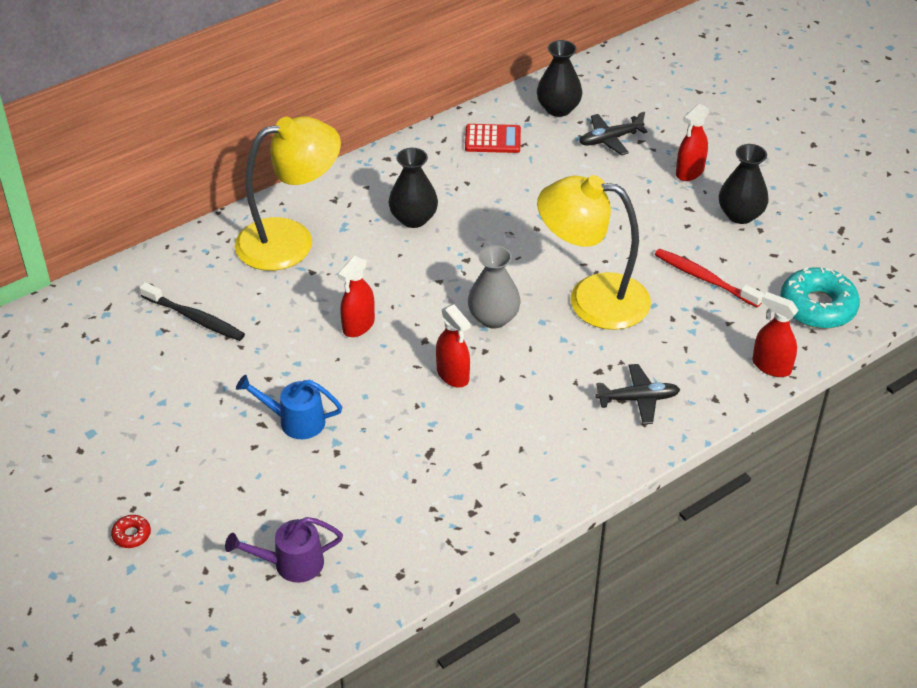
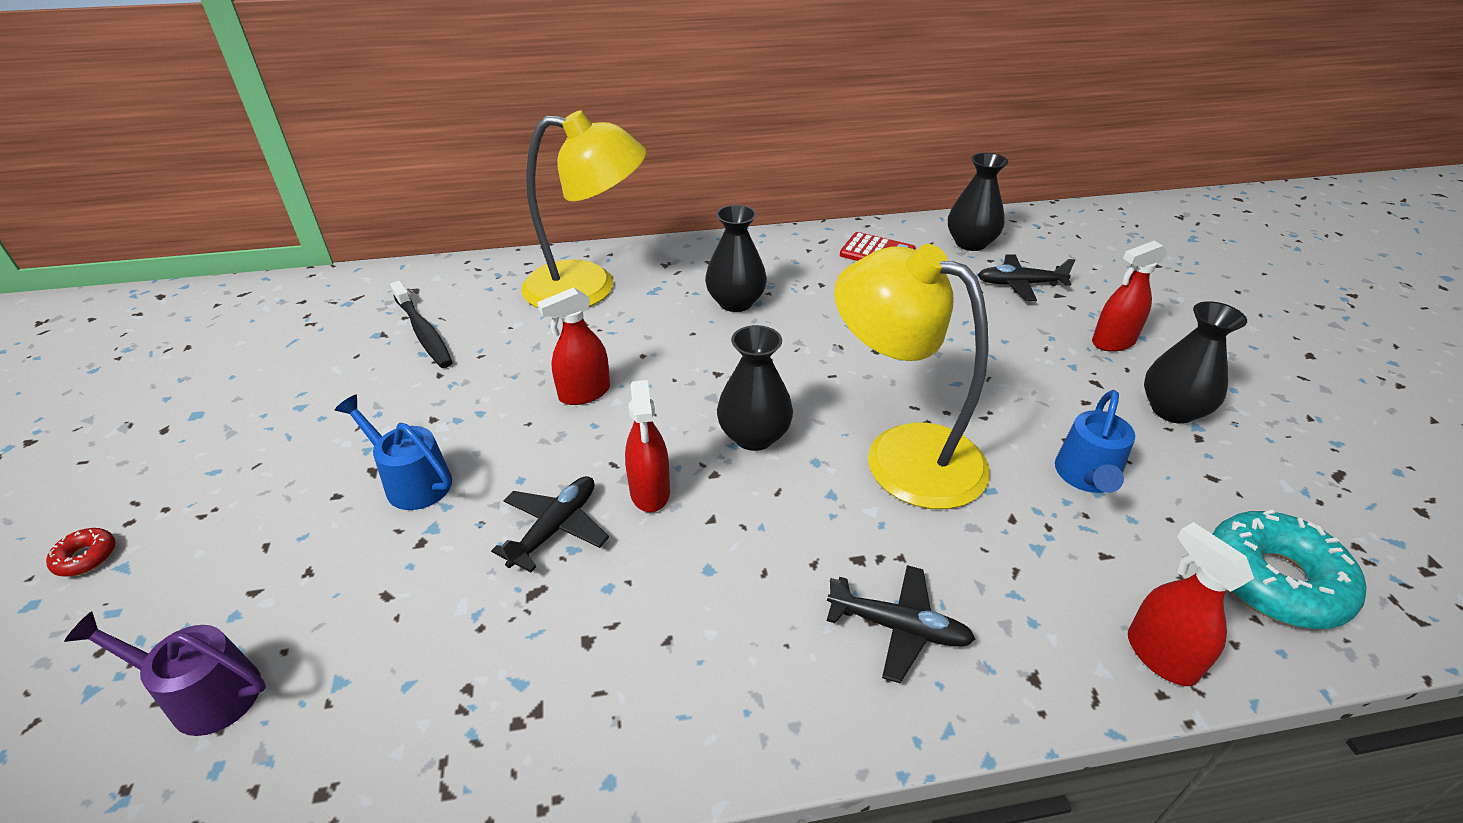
camera: 25 degrees right, 5 degrees down
(412, 415) = (555, 528): none -> black plane
(493, 318) = (754, 436): grey vase -> black vase
(704, 278) = (1086, 478): red toothbrush -> blue watering can

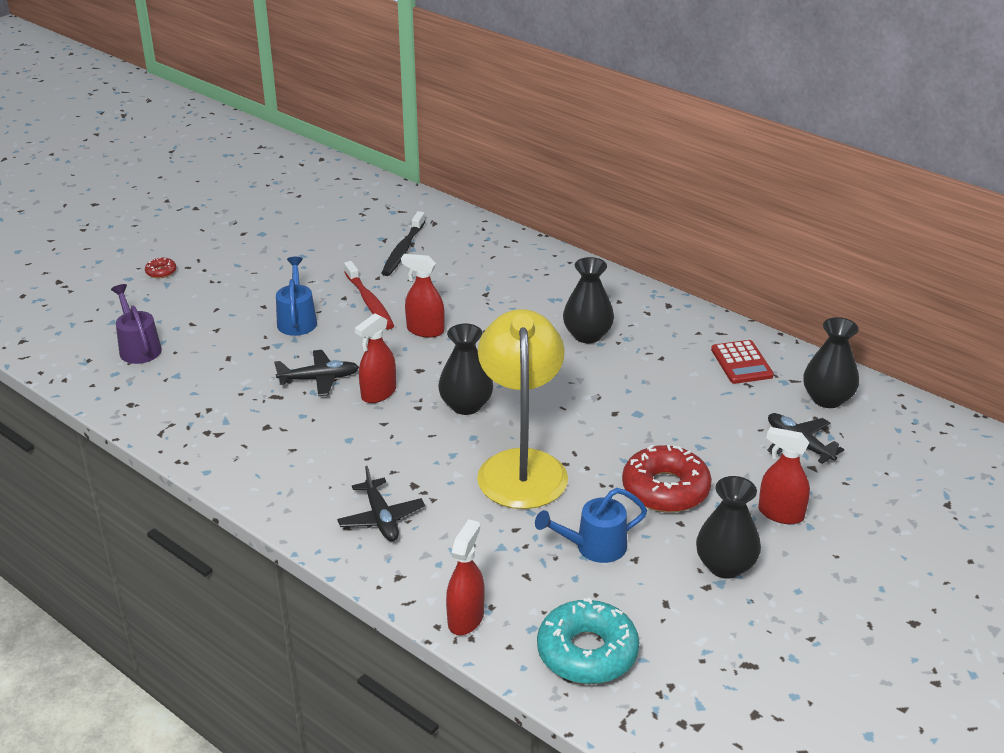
camera: 50 degrees right, 5 degrees down
(472, 404) = (369, 302): none -> red toothbrush
(588, 288) = (521, 275): yellow lamp -> none
(1025, 383) = (665, 489): none -> red donut

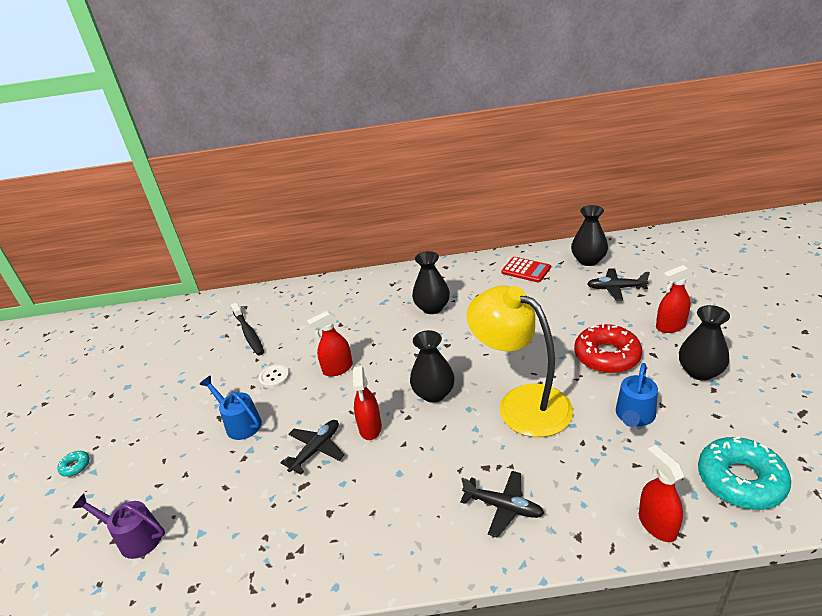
camera: 40 degrees left, 0 degrees up
(161, 272) = (75, 466): red donut -> turquoise donut
(369, 302) = (274, 377): red toothbrush -> white button

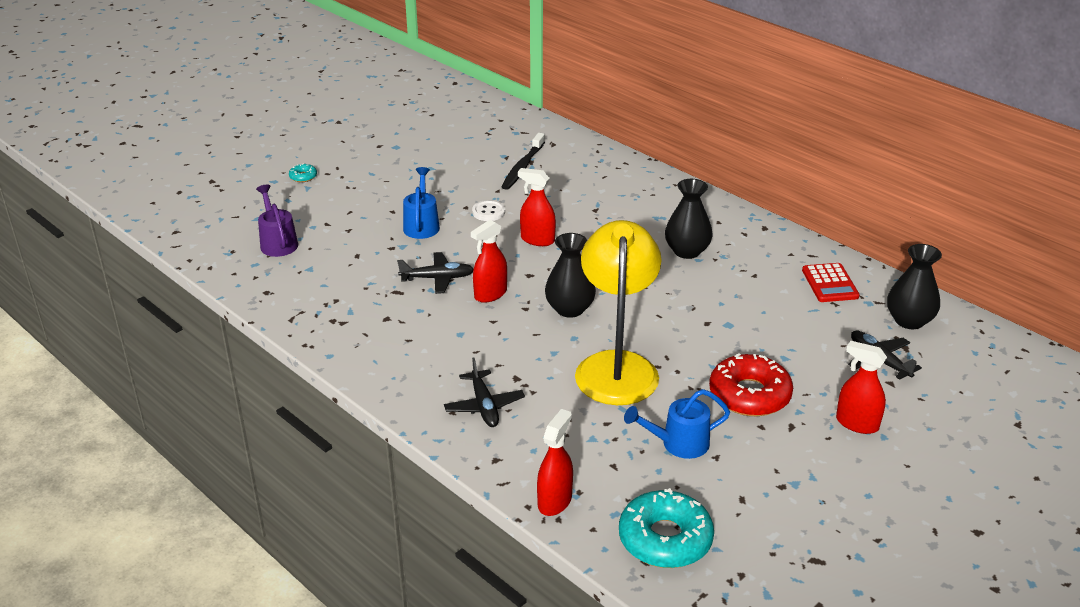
camera: 45 degrees right, 0 degrees up
(700, 371) = (801, 468): black vase -> none

